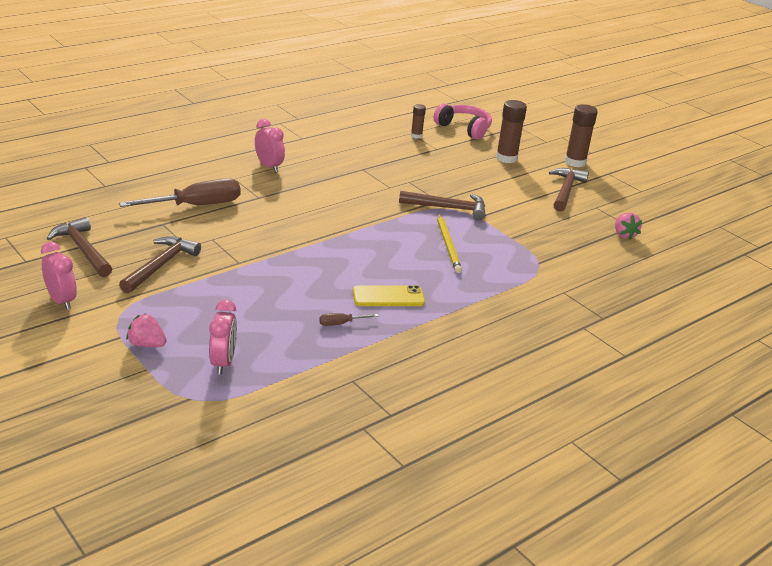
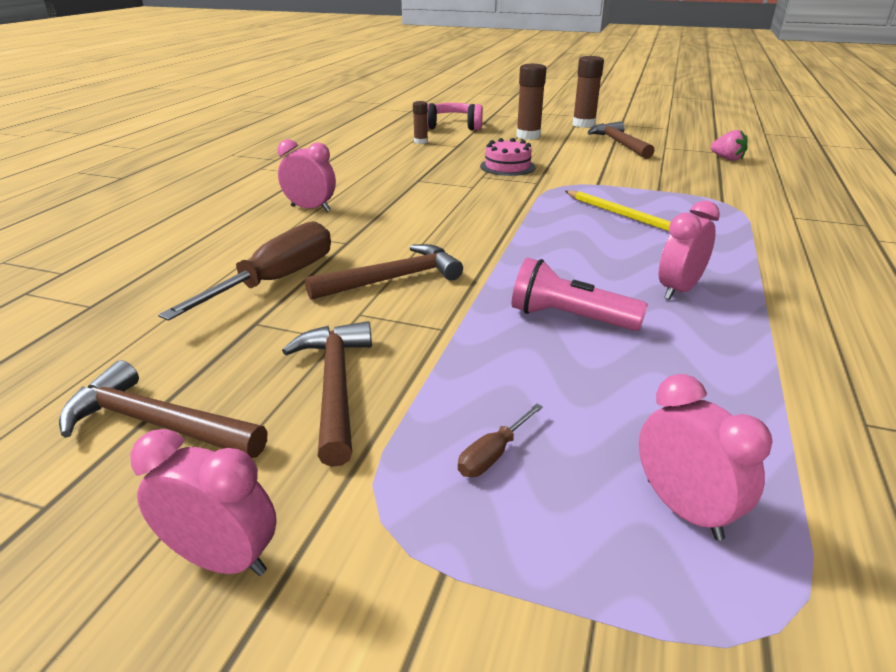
camera: 30 degrees left, 0 degrees up
(146, 344) = (515, 557): pink strawberry -> none
(305, 284) = (569, 318): none -> pink flashlight
(340, 323) = (699, 348): brown screwdriver -> brown screwdriver (492, 455)
(388, 297) = (678, 290): yellow phone -> pink clock
(440, 180) = (507, 166): none -> pink cake
(448, 208) = (559, 186): brown hammer -> brown hammer (393, 279)

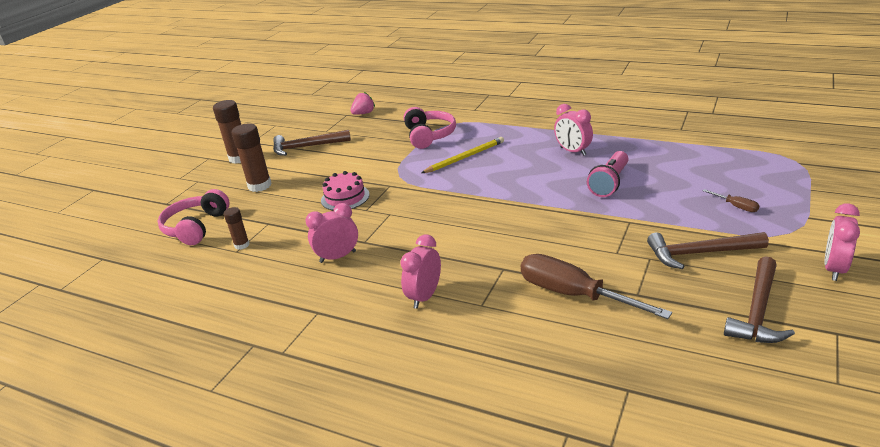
camera: 80 degrees left, 0 degrees up
(393, 279) = (567, 242): brown hammer -> none
(681, 194) = (429, 136): none -> pink headphones
(683, 509) = (749, 169): pink clock -> pink clock (338, 257)

